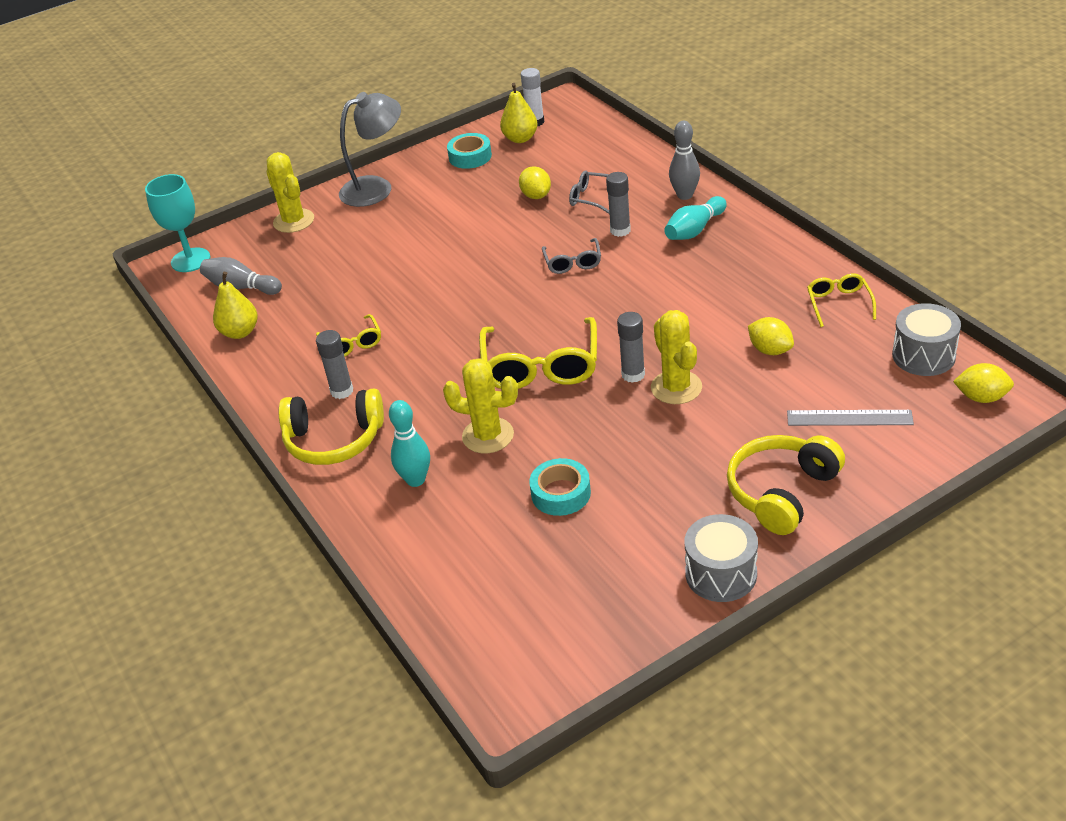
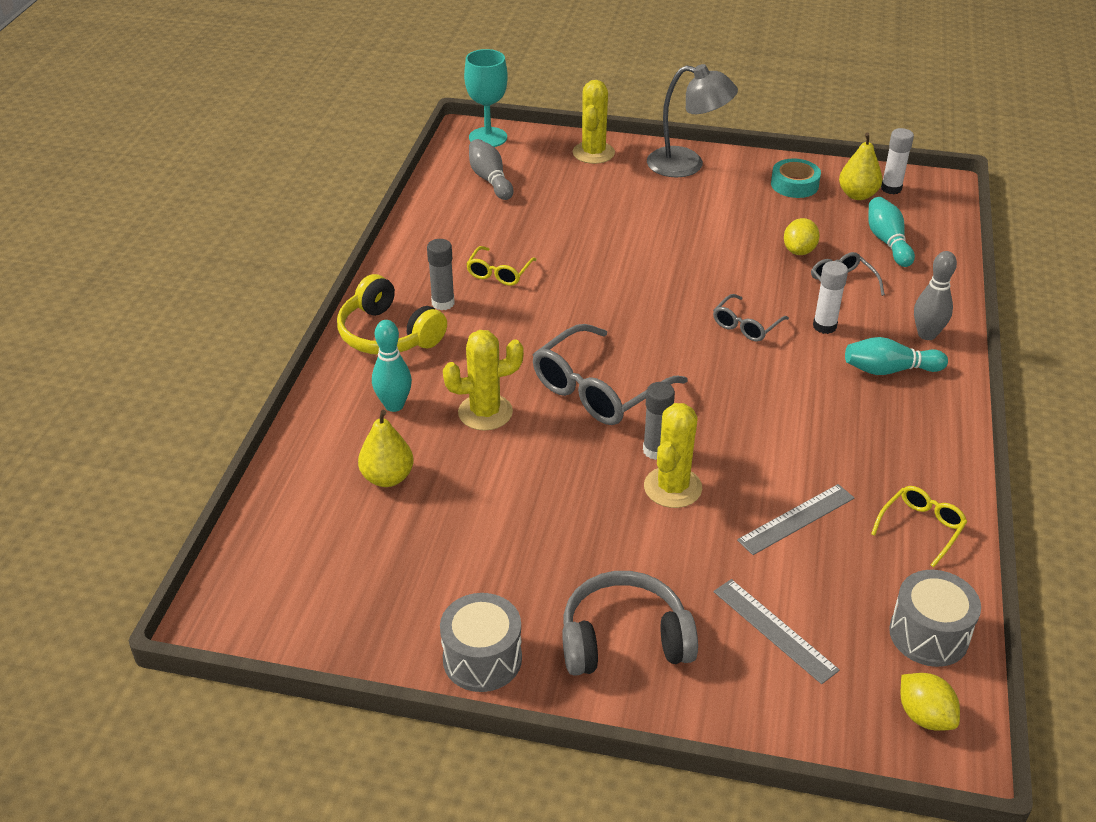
camera: 40 degrees right, 0 degrees up
(240, 332) = (443, 212): yellow pear -> yellow pear (387, 477)
(488, 436) = (485, 412): yellow cactus -> yellow cactus turned 75 degrees counterclockwise
(540, 366) = (598, 389): yellow glasses -> grey glasses
(561, 493) = (468, 497): turquoise tape -> none
(581, 156) = (887, 242): none -> turquoise bowling pin
(620, 230) = (824, 326): grey glue stick -> white glue stick
(770, 350) = (796, 519): yellow lemon -> grey ruler
(781, 492) = (624, 639): yellow headphones -> grey headphones

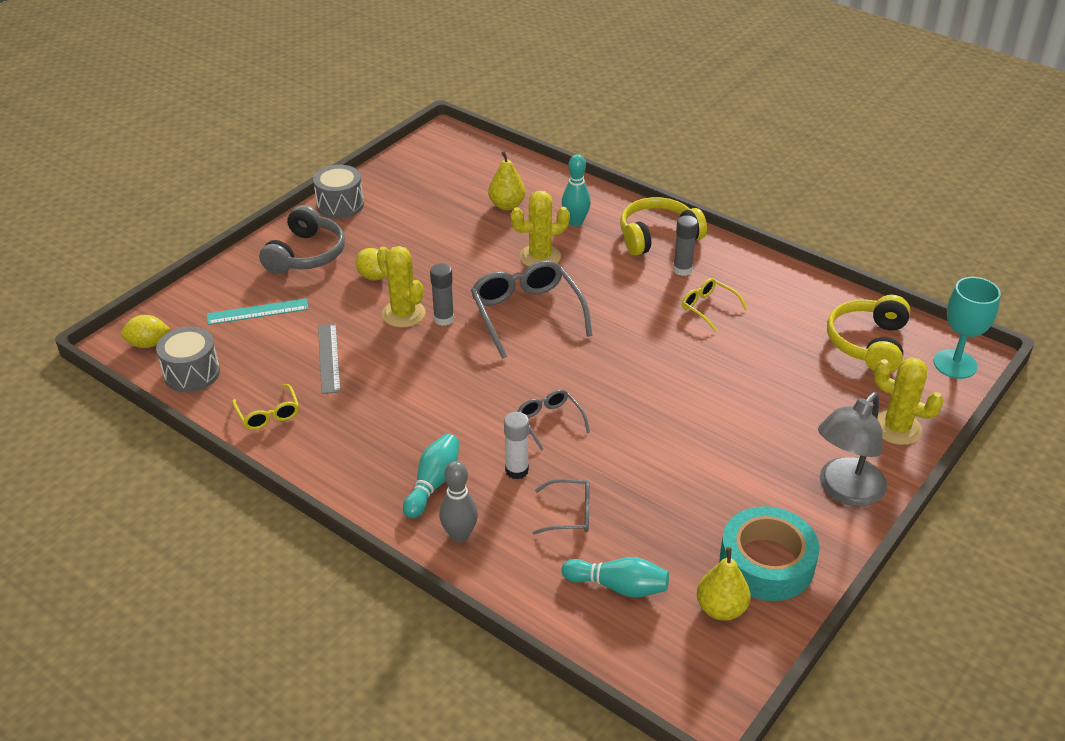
camera: 115 degrees right, 0 degrees up
(485, 412) = (540, 257): yellow cactus -> yellow cactus turned 60 degrees clockwise
(490, 179) = (868, 343): grey bowling pin -> yellow headphones
(774, 630) = (257, 312): grey ruler -> turquoise ruler
(794, 185) = (766, 563): turquoise tape -> turquoise tape, size x1.61
(799, 251) = (640, 507): yellow lemon -> yellow lemon (373, 276)
(891, 188) = (720, 648): white glue stick -> none

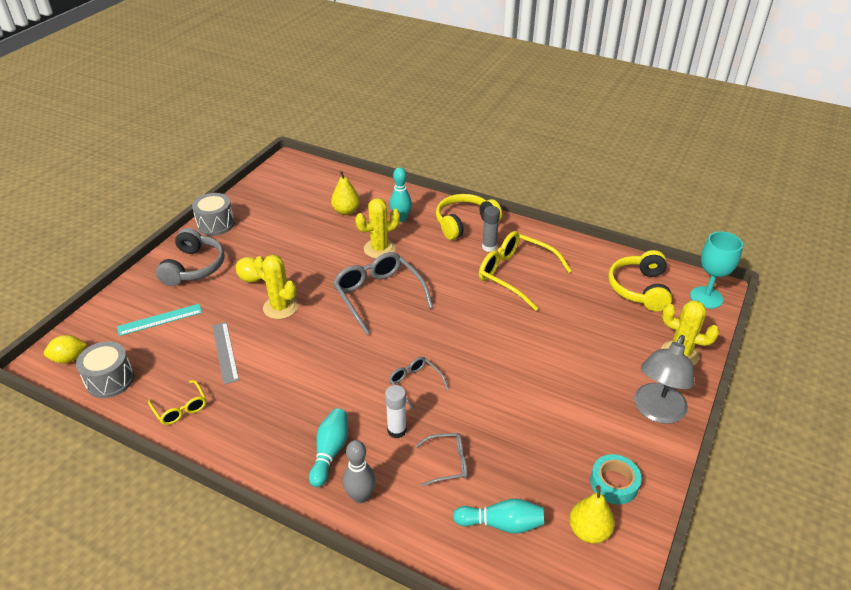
camera: 10 degrees left, 0 degrees up
(444, 319) = (313, 307): grey glue stick -> none
(708, 308) = (515, 275): yellow glasses -> yellow glasses, size x1.89
(766, 563) = (614, 483): turquoise tape -> turquoise tape, size x0.62

